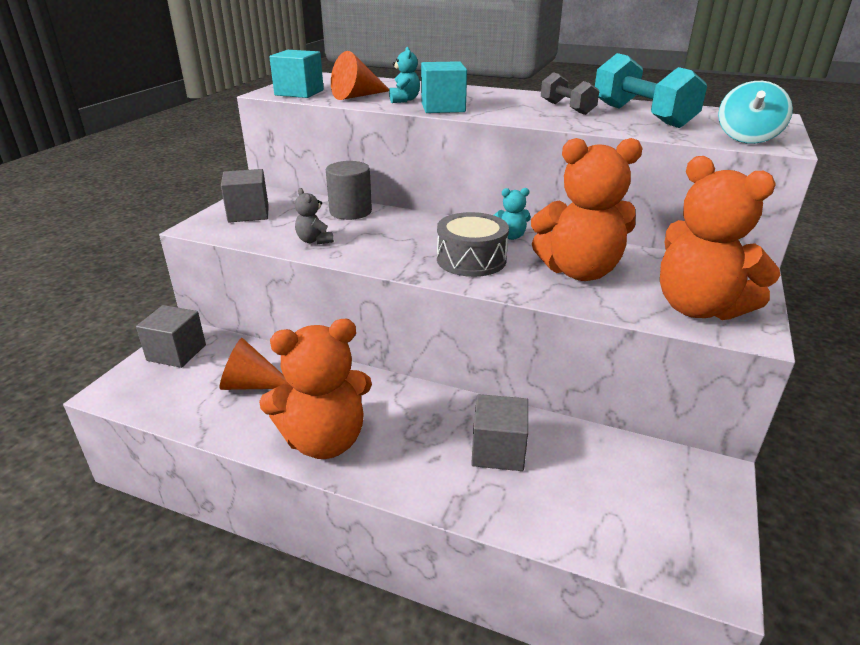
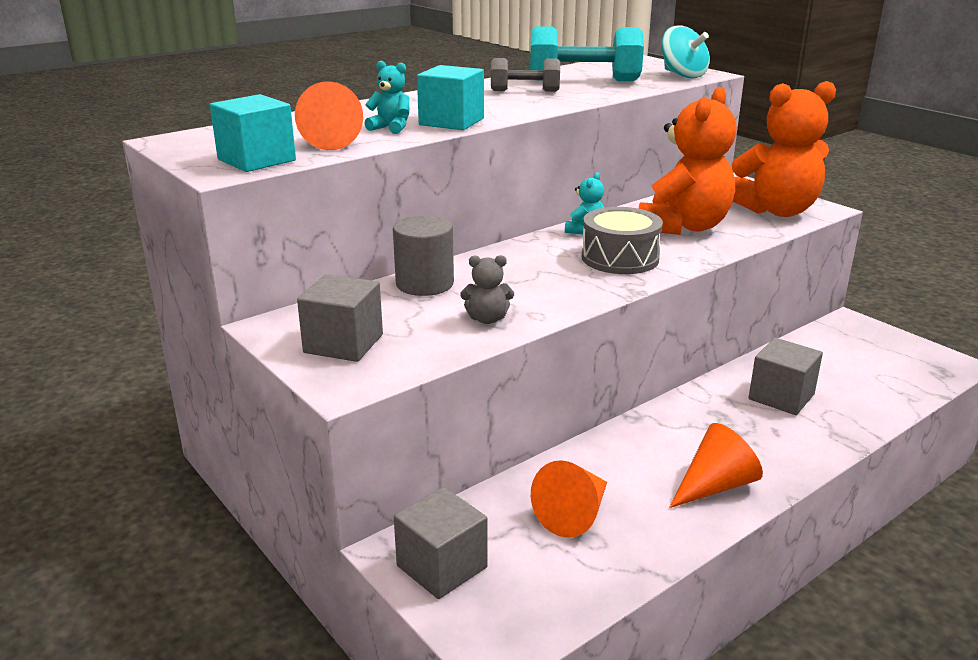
camera: 60 degrees left, 5 degrees down
(324, 440) = (715, 486): orange teddy bear -> orange cone

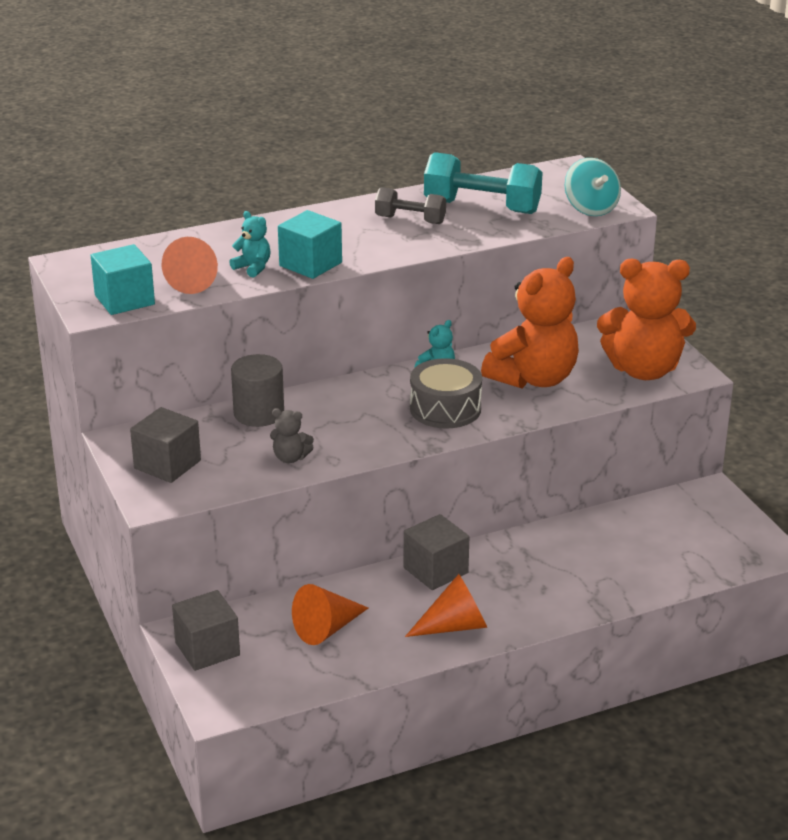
camera: 15 degrees right, 5 degrees up
(781, 397) = (575, 558): grey cube -> grey cube (435, 570)

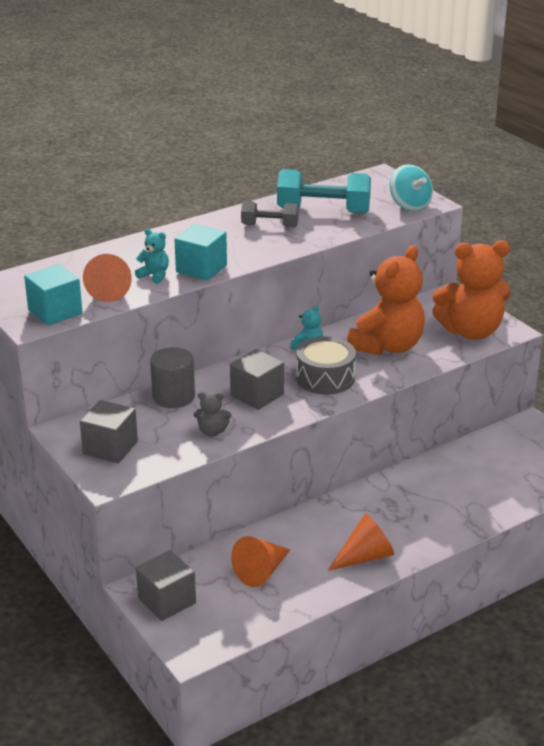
camera: 10 degrees left, 0 degrees up
(435, 570) = (335, 511): grey cube -> grey cube (257, 395)

